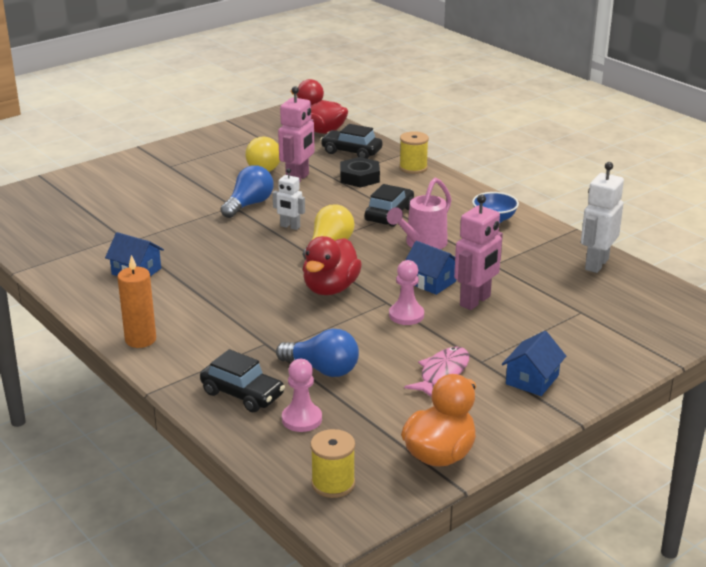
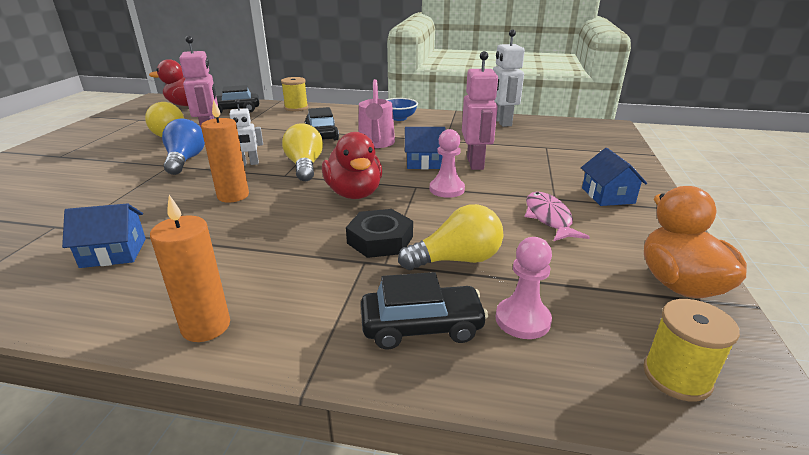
camera: 40 degrees left, 0 degrees up
(245, 255) = (233, 196): none -> orange candle
(322, 369) = (457, 260): blue light bulb -> yellow light bulb
(359, 177) = (263, 121): black nut -> black nut (380, 240)

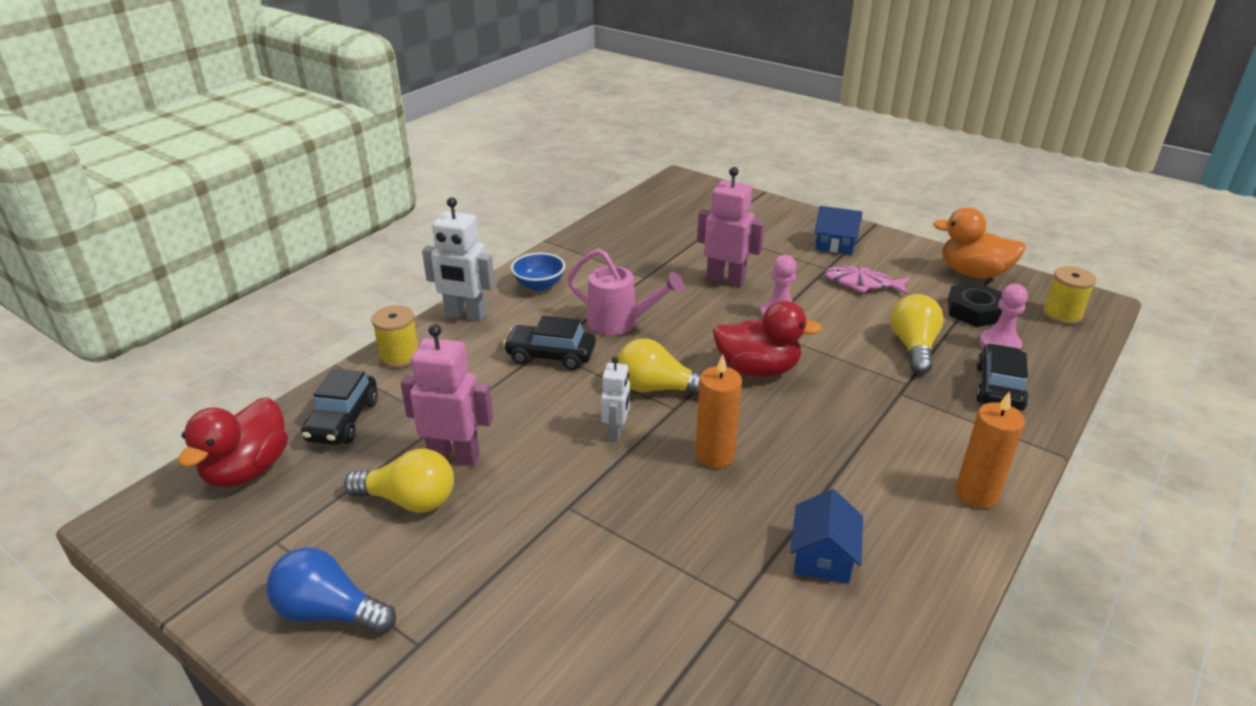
camera: 65 degrees left, 5 degrees up
(185, 160) = (559, 489): blue light bulb -> blue light bulb (329, 612)
(380, 240) = (865, 376): black nut -> black nut (974, 311)
(424, 162) = (703, 308): blue house -> none
(502, 122) = (617, 227): white robot -> white robot (465, 315)

